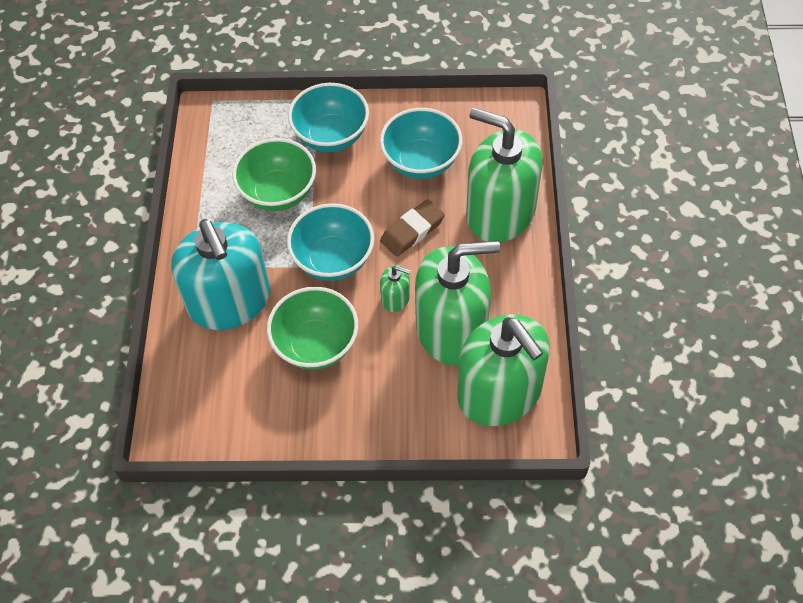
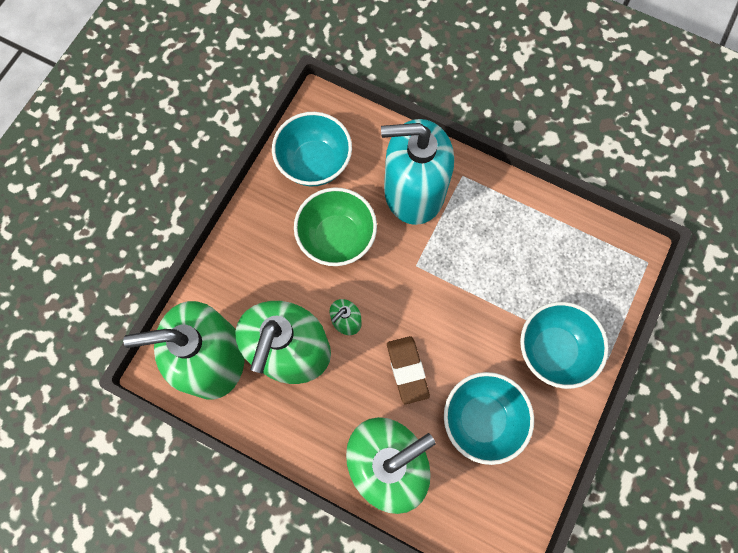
camera: 115 degrees right, 15 degrees up
(278, 193) = (507, 274): green bowl -> none
(333, 260) = (411, 288): turquoise bowl -> turquoise bowl (314, 163)

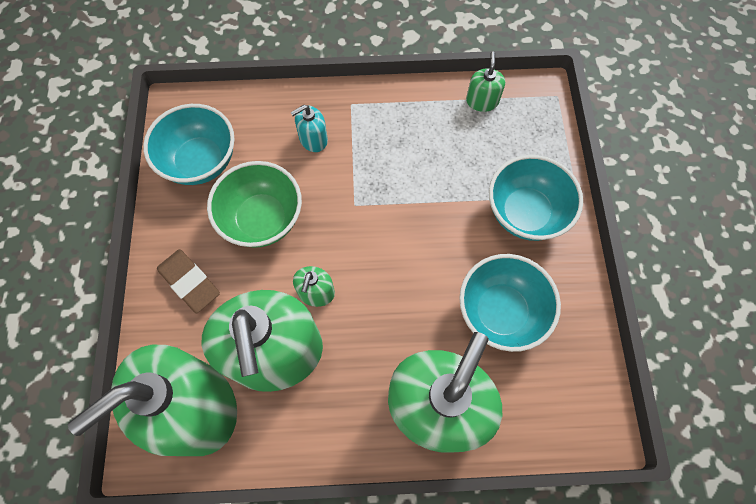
camera: 30 degrees left, 5 degrees down
(407, 370) = (403, 306): brown eraser -> brown eraser (190, 282)
(414, 191) = (313, 139): turquoise soap dispenser -> turquoise soap dispenser, size x0.41
(577, 232) = (482, 101): none -> green soap dispenser

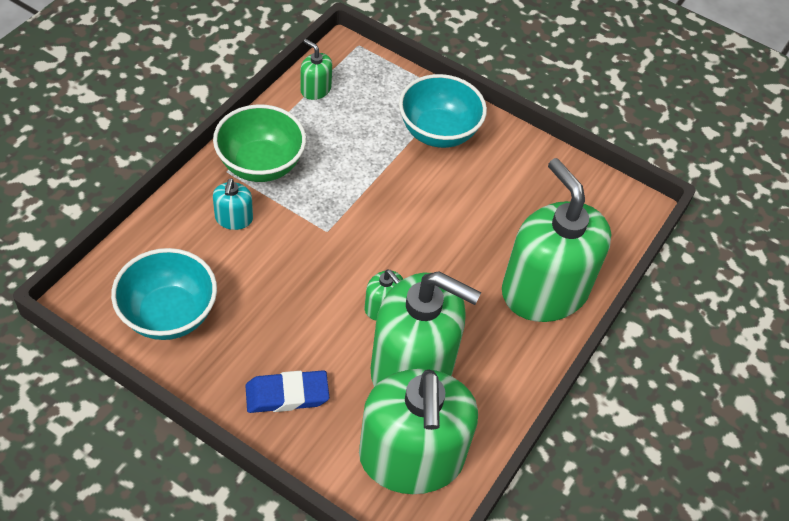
camera: 60 degrees left, 15 degrees down
(190, 282) = (287, 395): brown eraser -> blue eraser
(262, 219) = (277, 303): green bowl -> green bowl (261, 165)
(500, 312) = (503, 201): turquoise bowl -> none

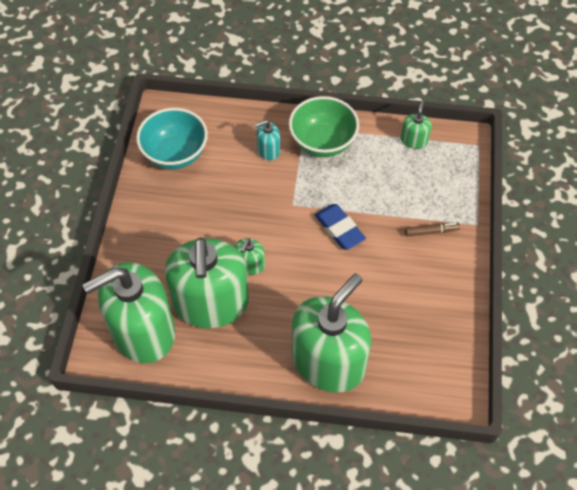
camera: 70 degrees right, 5 degrees up
(287, 395) = (152, 241): blue eraser -> blue eraser (339, 229)
(438, 132) = (431, 231): turquoise bowl -> brown marker

